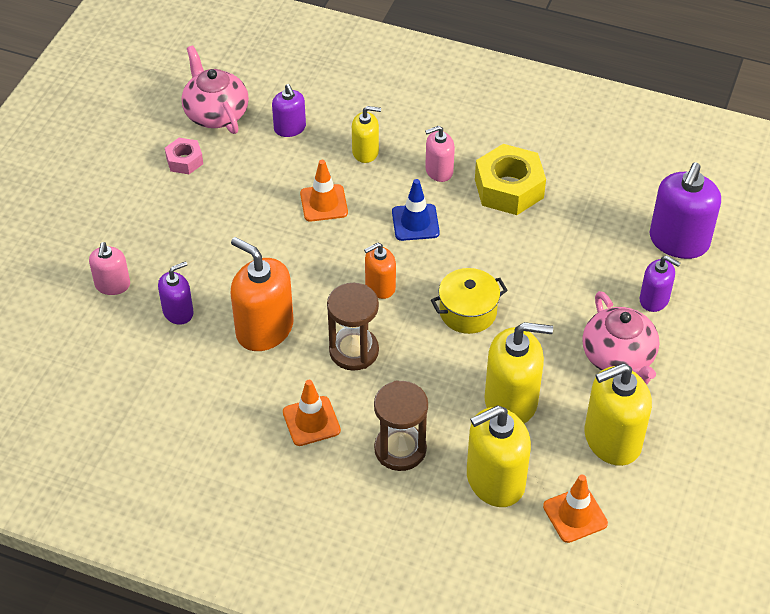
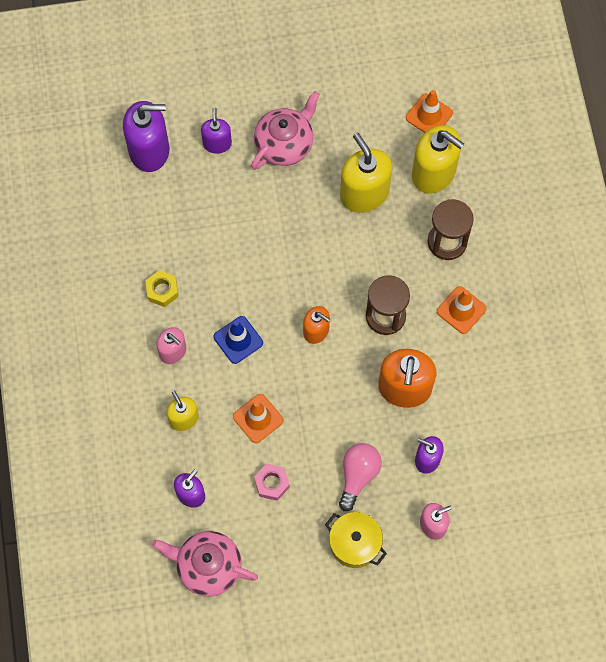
camera: 120 degrees left, 20 degrees up
(184, 161) = (276, 556): pink nut -> pink nut (272, 483)
(207, 251) = (358, 475): none -> pink light bulb
(216, 113) = (208, 566): pink teapot -> pink teapot turned 75 degrees clockwise
(468, 312) = (303, 259): yellow pot -> yellow pot (355, 543)
(509, 188) = (162, 290): yellow nut -> yellow nut, size x0.54
(612, 440) = (357, 119): yellow soap dispenser -> none

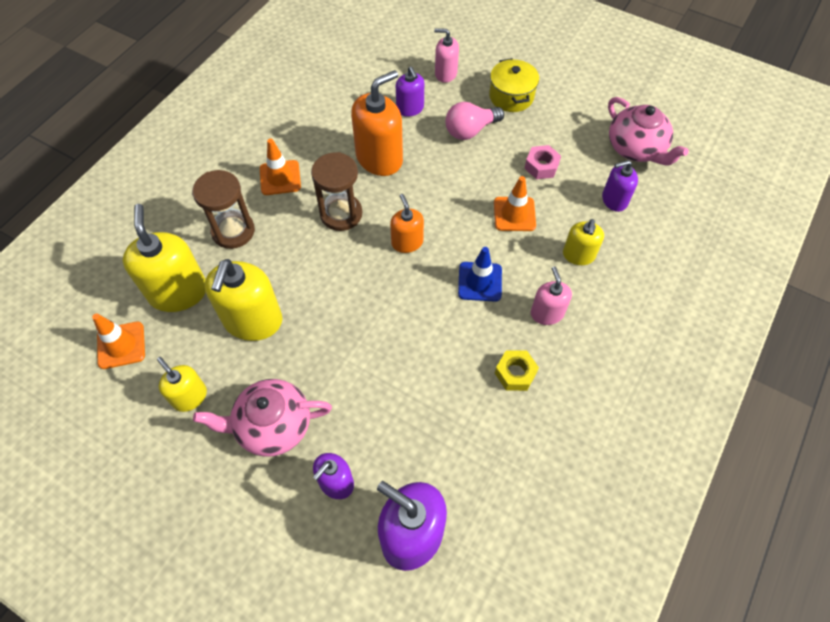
camera: 140 degrees left, 10 degrees down
(352, 121) = (190, 397): none -> yellow soap dispenser

